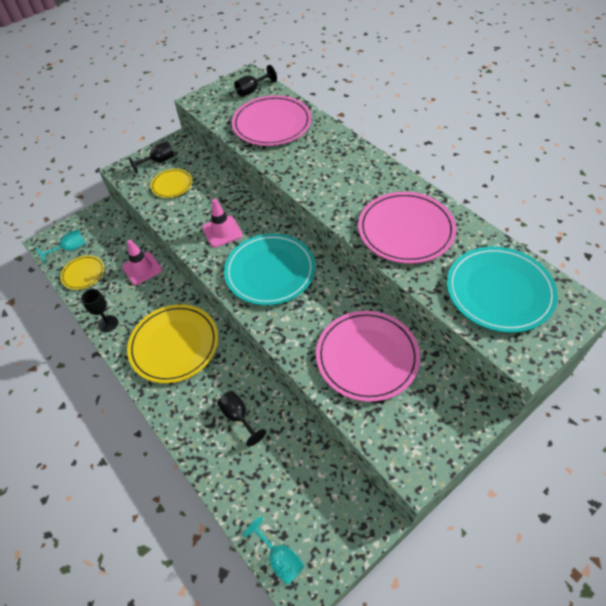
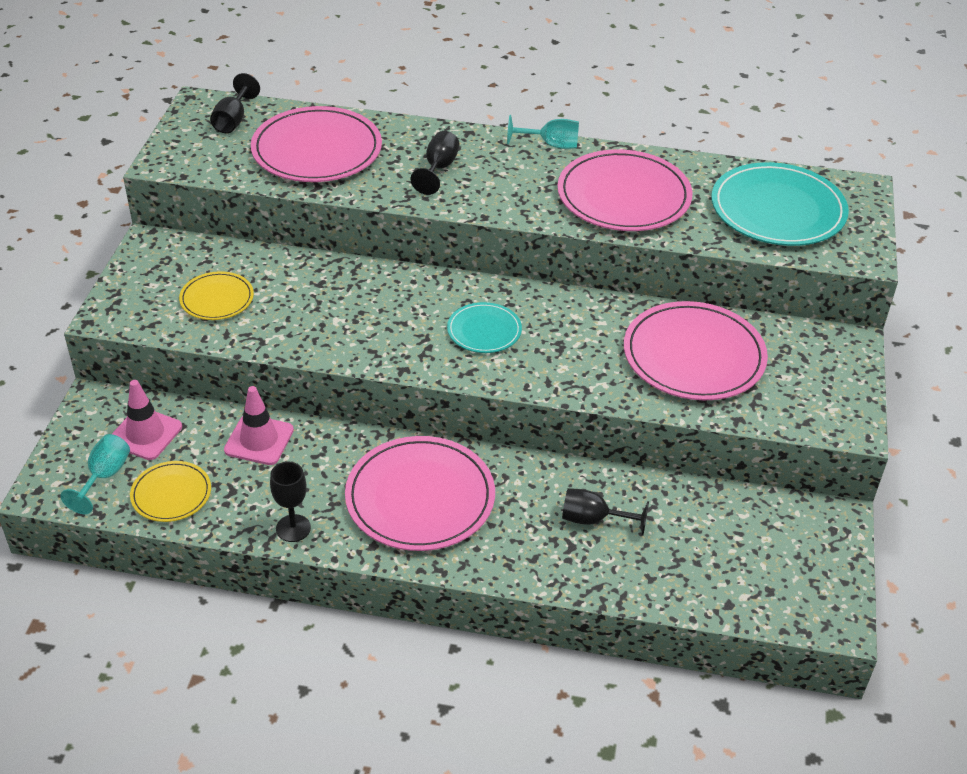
camera: 45 degrees left, 10 degrees down
(158, 161) = (154, 280): black goblet -> black goblet (438, 169)
(174, 345) = (420, 497): yellow plate -> pink plate
(222, 231) = (366, 319): pink traffic cone -> pink traffic cone (145, 434)
(270, 271) = (484, 330): turquoise plate -> turquoise plate, size x0.53
(280, 558) = (789, 611): turquoise goblet -> turquoise goblet (550, 145)

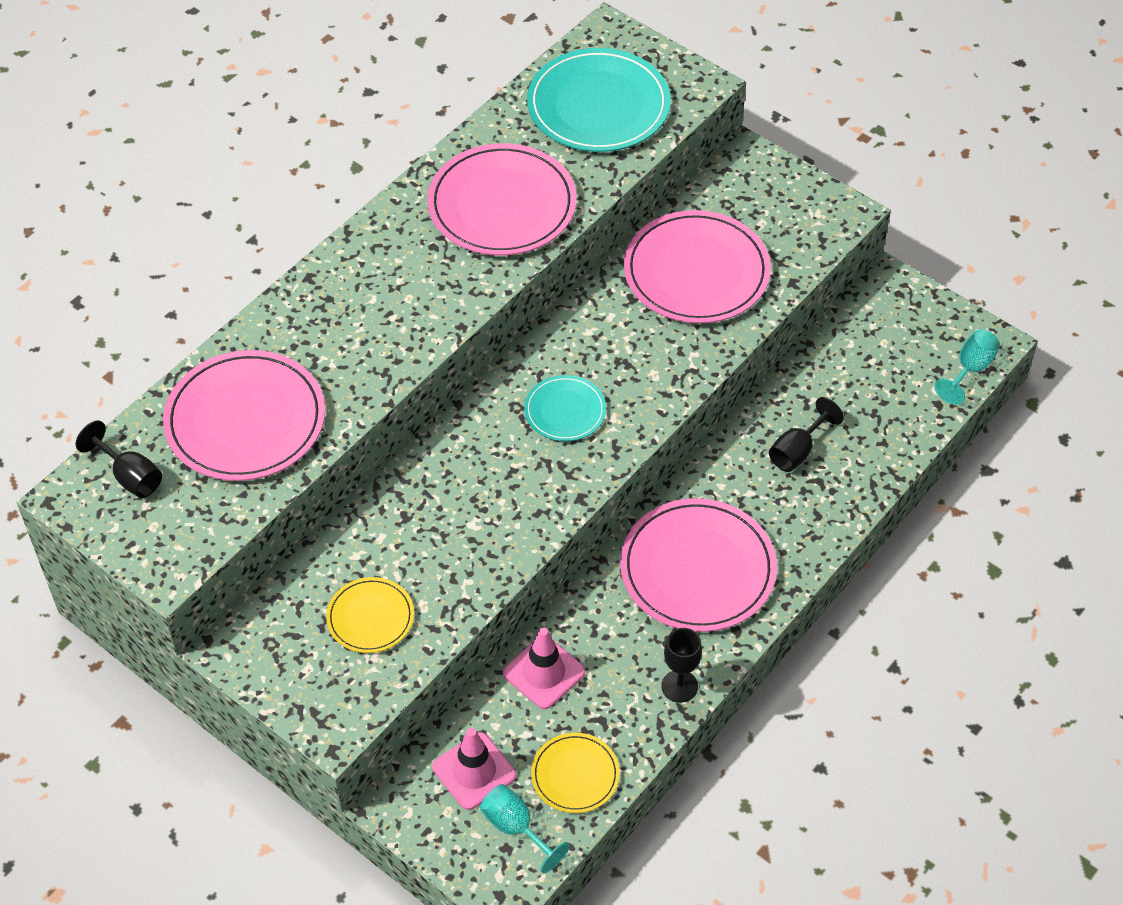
camera: 60 degrees left, 10 degrees up
(438, 169) = (355, 329): black goblet -> none
(550, 145) = (379, 221): turquoise goblet -> turquoise goblet (970, 369)

